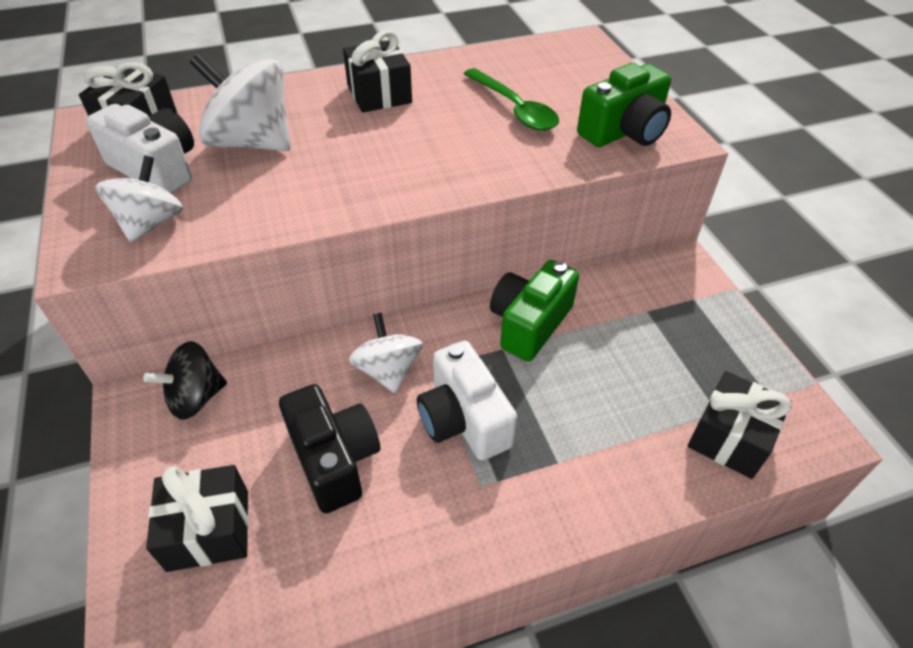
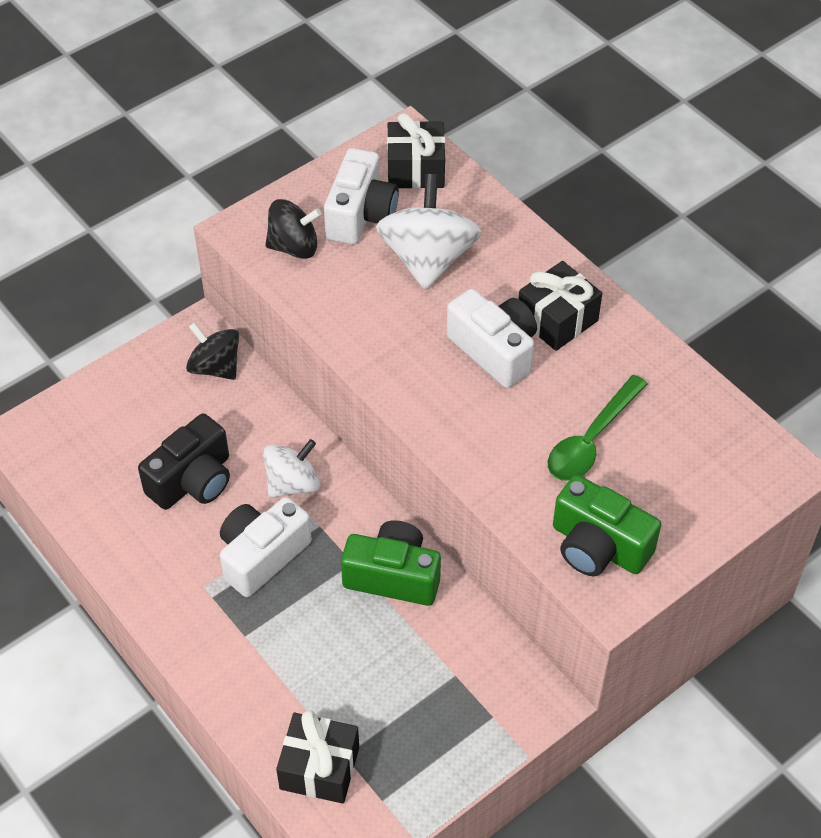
camera: 70 degrees right, 5 degrees up
(151, 223) = (294, 247): white spinning top -> black spinning top
(208, 530) = (111, 430): black gift -> none
(388, 132) = (494, 350): none -> white camera

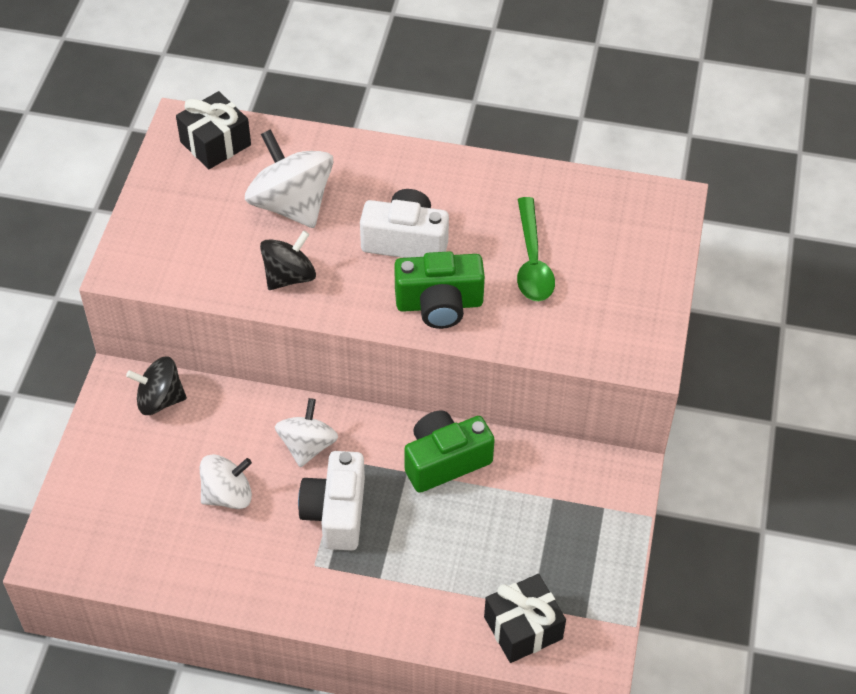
camera: 40 degrees left, 0 degrees up
(193, 480) = (228, 495): black camera -> white spinning top
(294, 247) = (179, 256): black spinning top -> black spinning top (289, 276)
(361, 215) = (207, 202): white camera -> none
(557, 319) = (428, 192): black gift -> none
(598, 546) = (606, 330): green camera -> green camera (439, 304)

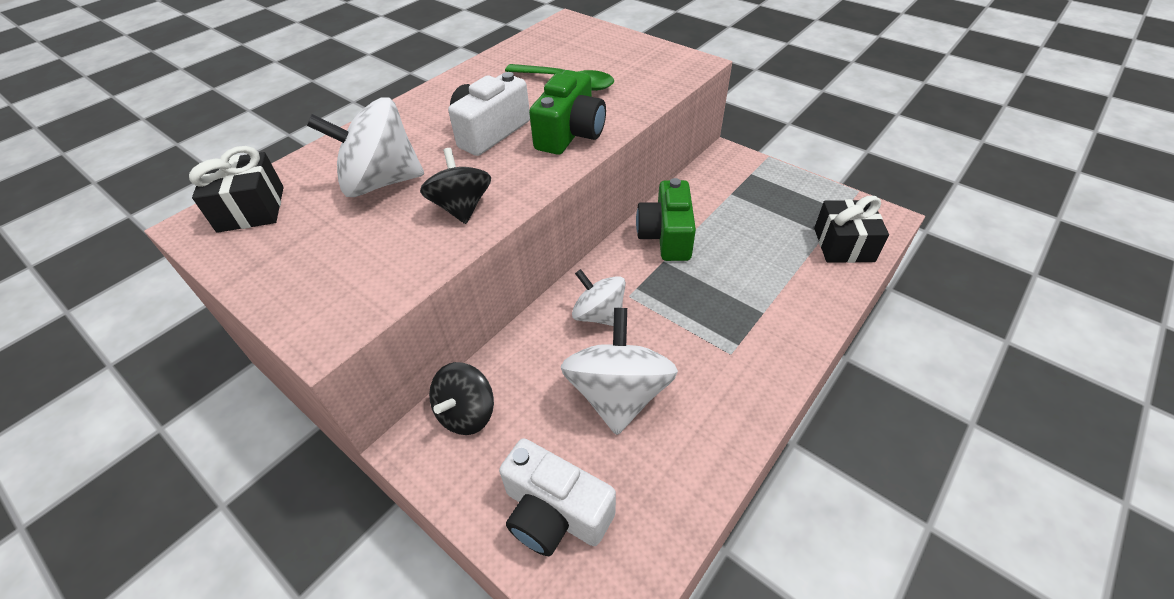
camera: 60 degrees left, 5 degrees down
(228, 495) = (618, 394): white spinning top -> white spinning top, size x1.56
(336, 512) = (681, 319): white camera -> white camera (555, 512)

